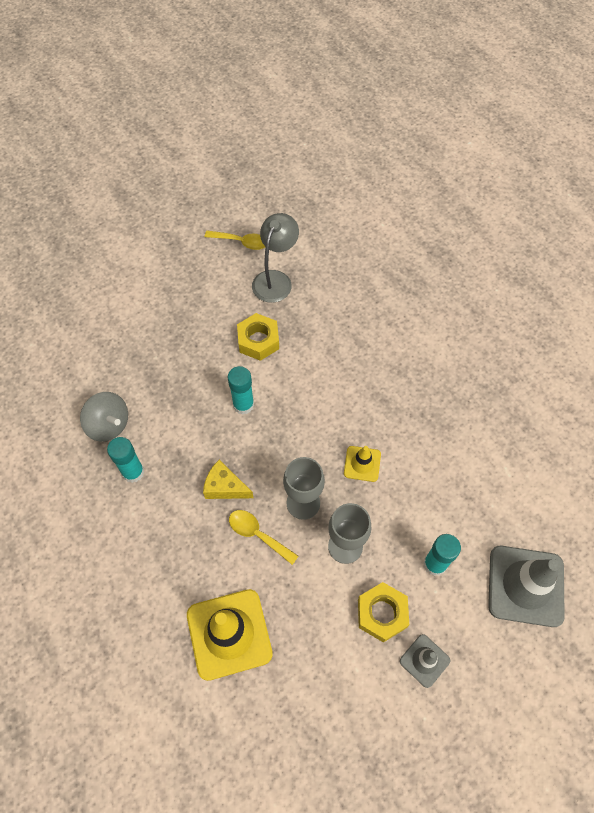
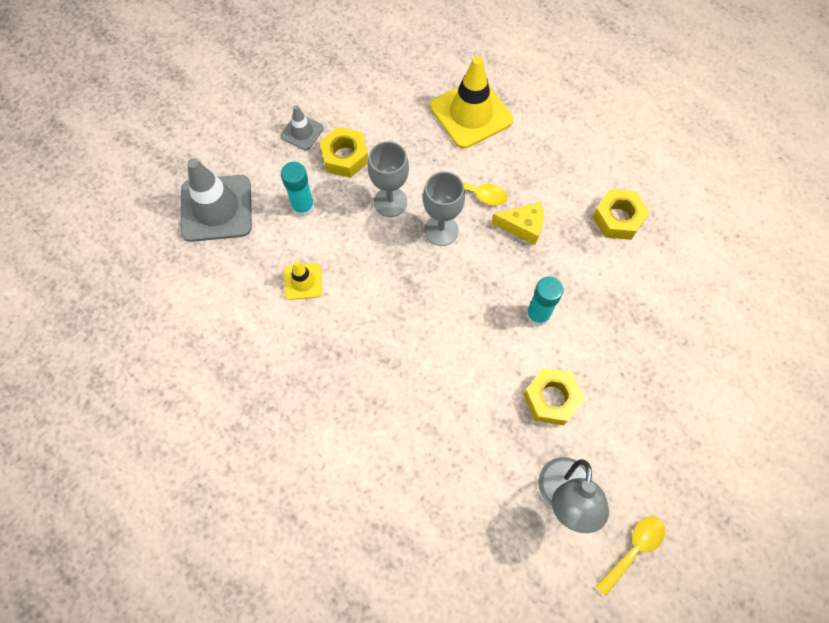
camera: 165 degrees right, 5 degrees up
(109, 425) = (667, 258): grey spinning top -> none
(133, 472) = (618, 218): turquoise glue stick -> yellow nut
(241, 242) = (633, 549): yellow spoon -> yellow spoon turned 135 degrees clockwise
(362, 464) = (392, 282): yellow traffic cone -> yellow traffic cone (303, 281)

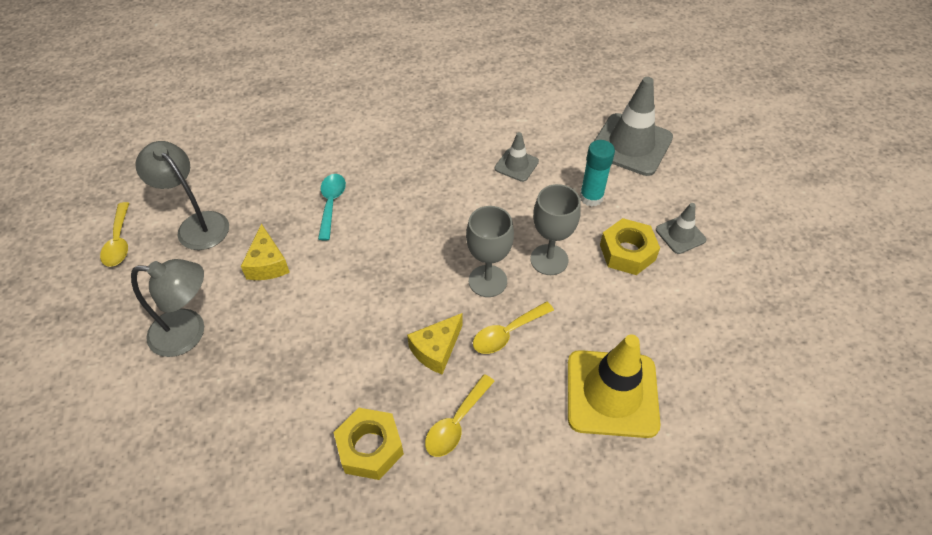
camera: 125 degrees right, 15 degrees down
(303, 281) = (516, 165): yellow traffic cone -> grey traffic cone
(455, 400) = (331, 204): none -> turquoise spoon
(538, 315) = (342, 302): turquoise glue stick -> none
(551, 399) = (267, 264): yellow nut -> yellow cheese
(562, 183) = (456, 423): none -> yellow spoon
(650, 401) = (189, 333): none -> grey lamp

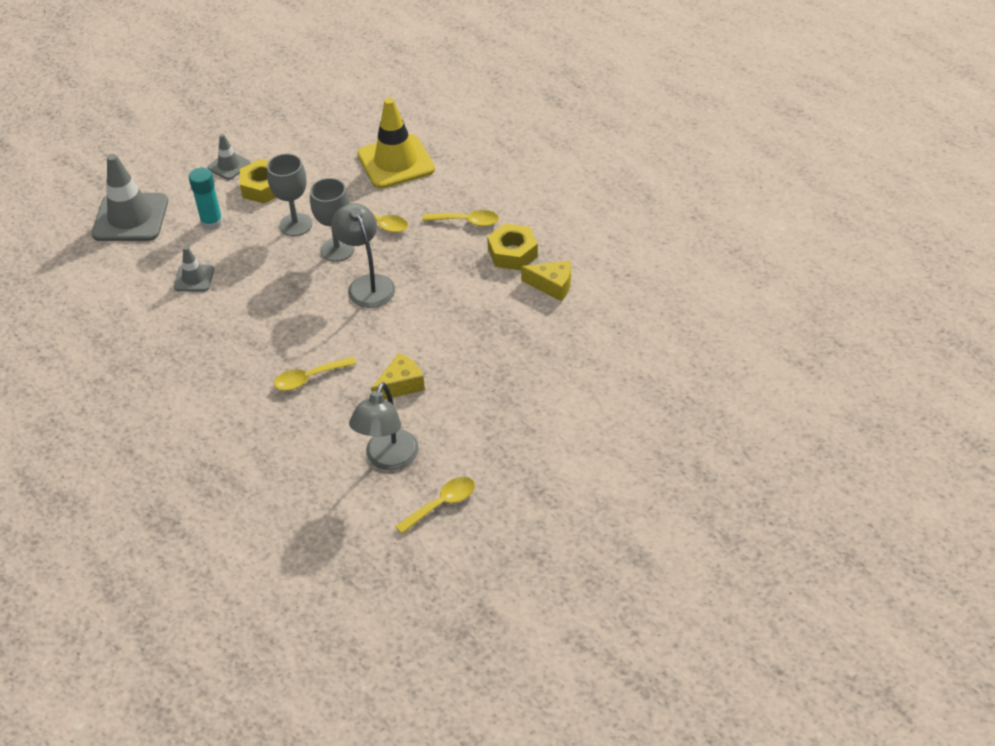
camera: 115 degrees left, 5 degrees down
(189, 333) = (496, 395): grey lamp -> grey lamp (367, 284)
(331, 204) = (309, 378): turquoise spoon -> yellow spoon
(436, 349) = (417, 252): yellow cheese -> yellow cheese (552, 285)

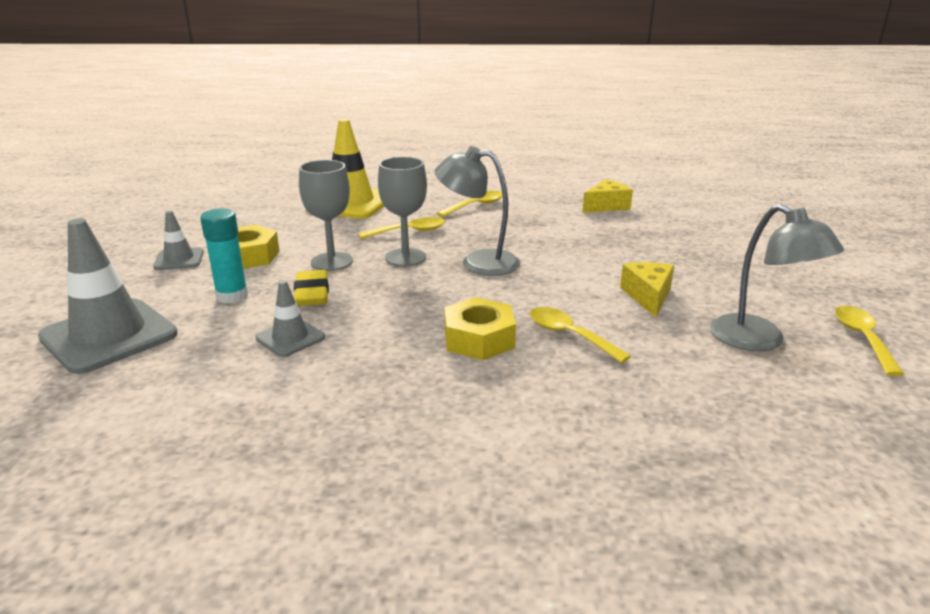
camera: 50 degrees left, 20 degrees down
(248, 248) = (312, 293): none -> yellow eraser
(309, 378) = (569, 335): yellow spoon -> yellow spoon turned 120 degrees clockwise
(512, 253) = (544, 205): yellow nut -> yellow nut (479, 339)

